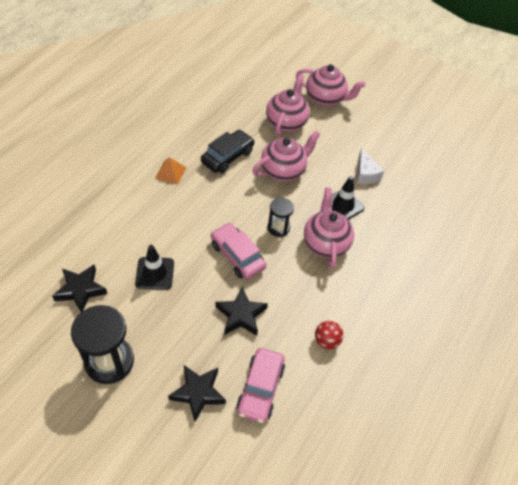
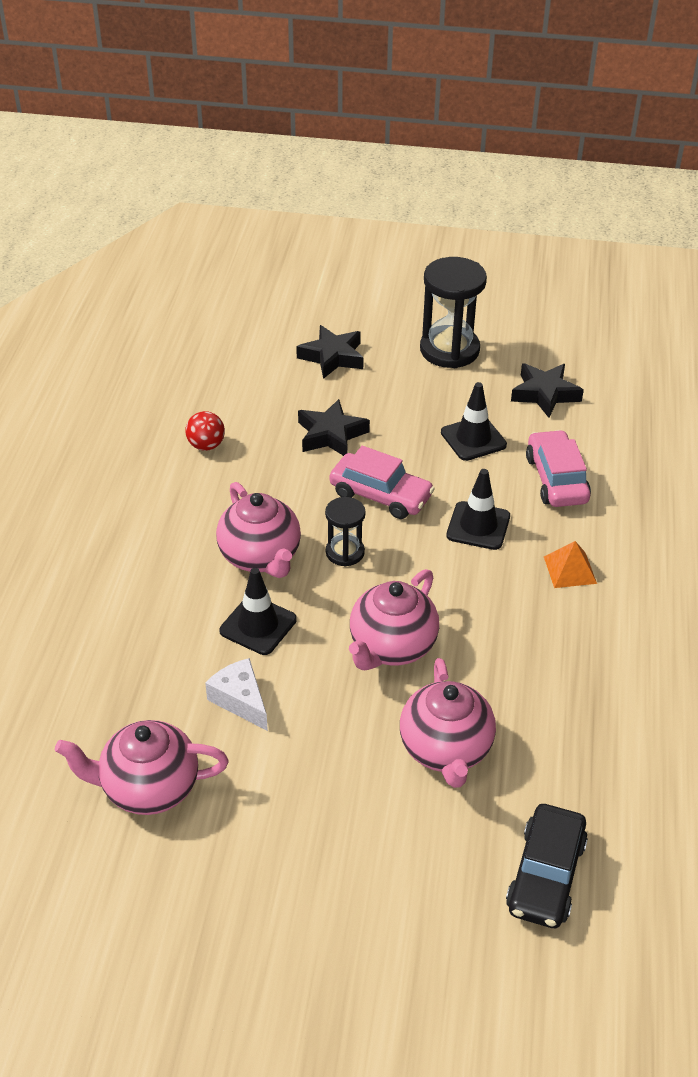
camera: 160 degrees right, 10 degrees down
(197, 214) = (478, 526): none -> black traffic cone
(227, 156) = (502, 633): black car -> black car (546, 875)
(260, 388) = (265, 380): pink car -> pink car (556, 479)
(325, 98) = (399, 849): pink teapot -> pink teapot (148, 788)

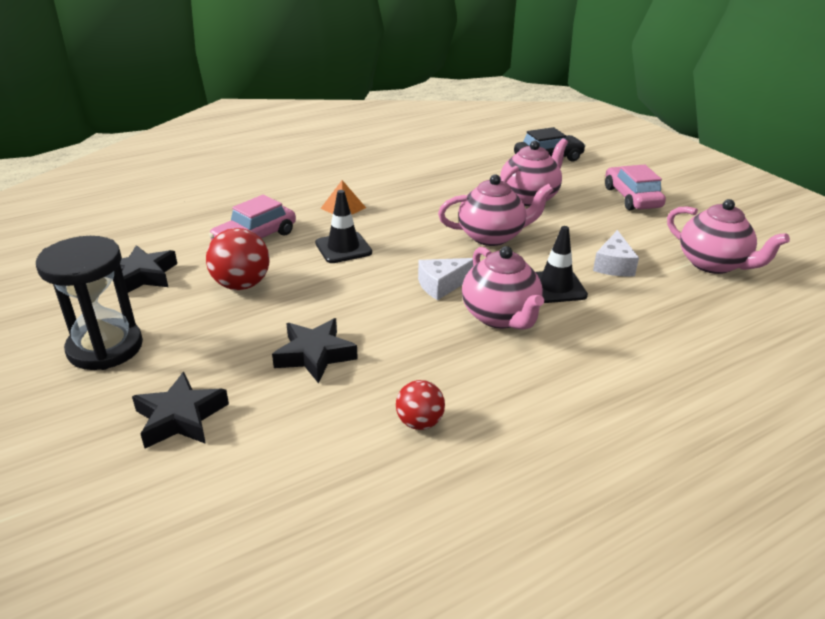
camera: 130 degrees left, 10 degrees down
(260, 557) = (500, 317): pink teapot -> pink teapot turned 135 degrees clockwise
(345, 552) = (442, 285): black hourglass -> white cheese
(380, 495) = (362, 297): pink car -> pink car (631, 198)
(473, 439) = (241, 285): black traffic cone -> red ball

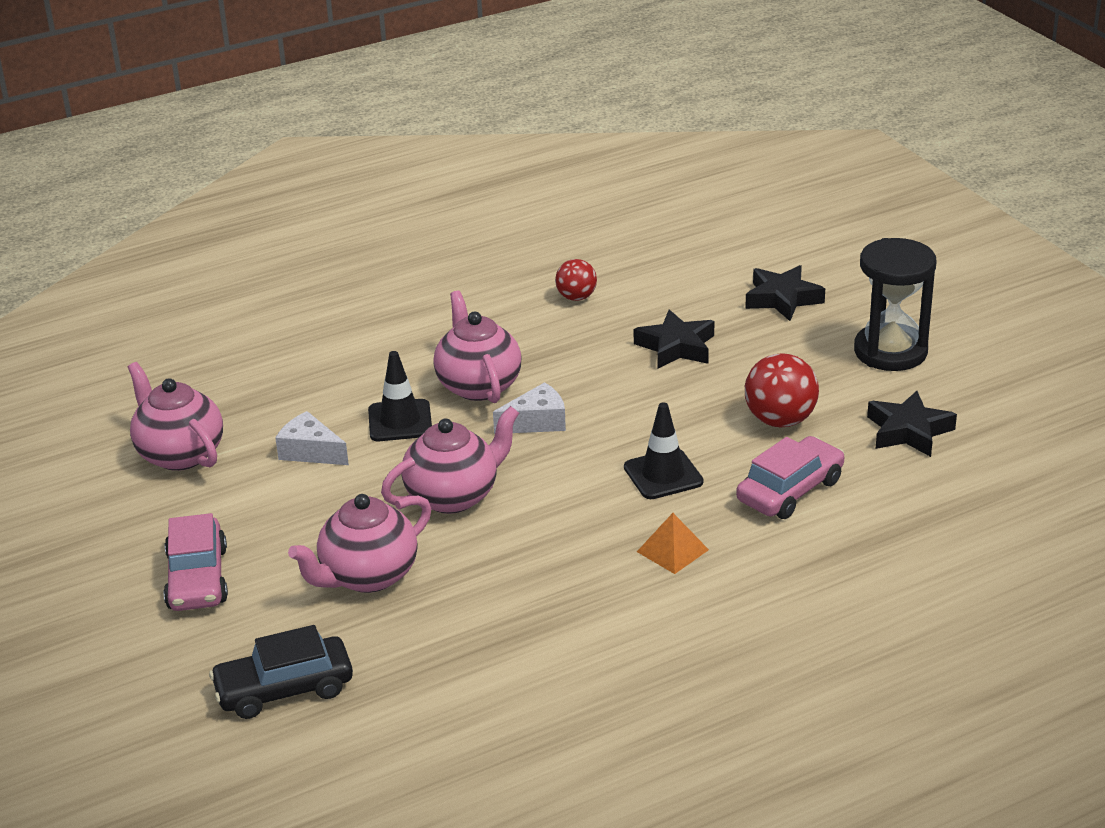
camera: 175 degrees left, 0 degrees up
(492, 236) = (453, 496): pink teapot -> pink teapot turned 150 degrees clockwise
(613, 265) = (310, 451): white cheese -> white cheese turned 75 degrees counterclockwise

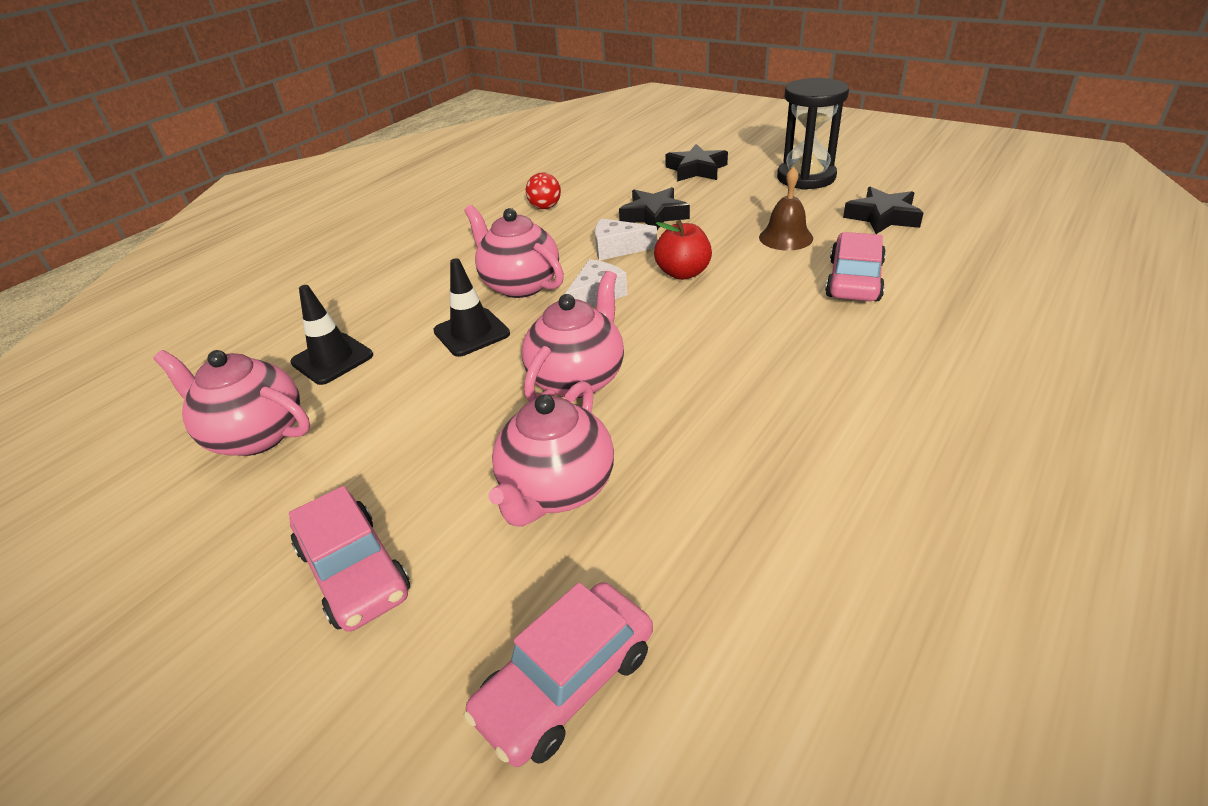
camera: 25 degrees left, 5 degrees up
(284, 689) = (566, 683): black car -> pink car
(310, 451) = (401, 386): white cheese -> white cheese (617, 249)
(638, 425) = (683, 273): none -> red apple
(663, 475) = (743, 301): black traffic cone -> black traffic cone (332, 359)
(672, 550) = (821, 356): orange pyramid -> none
(780, 420) = (785, 237): red ball -> brown bell

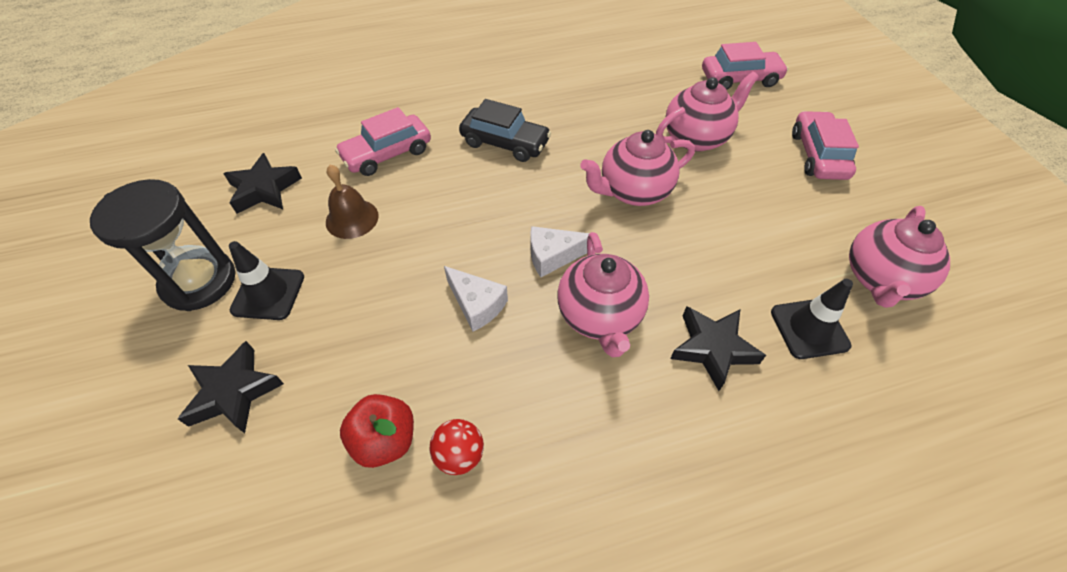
camera: 145 degrees left, 15 degrees up
(256, 435) = (880, 279): pink teapot -> pink teapot turned 60 degrees clockwise
(471, 332) = (677, 282): black traffic cone -> black traffic cone (268, 293)
(654, 215) = (388, 333): black star -> black star (712, 348)
(683, 273) = (468, 235): red apple -> red apple (385, 440)
(771, 348) = (505, 143): none -> black car

